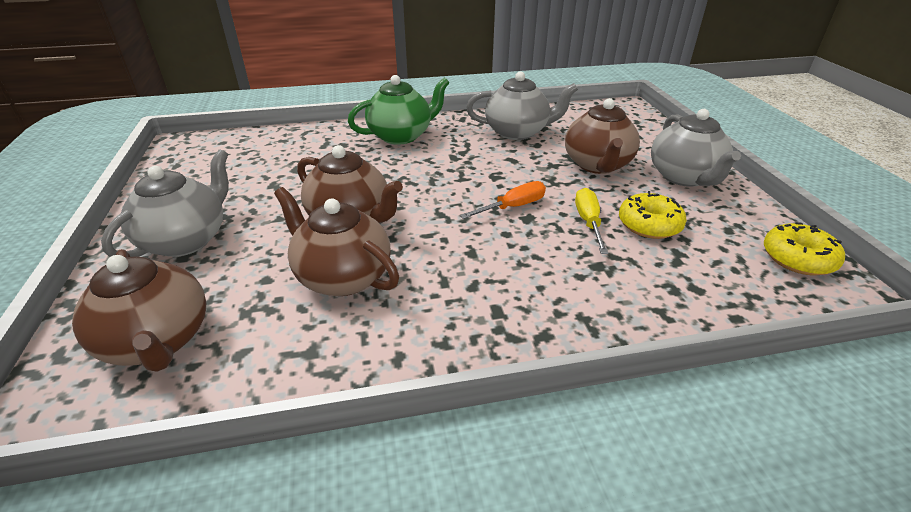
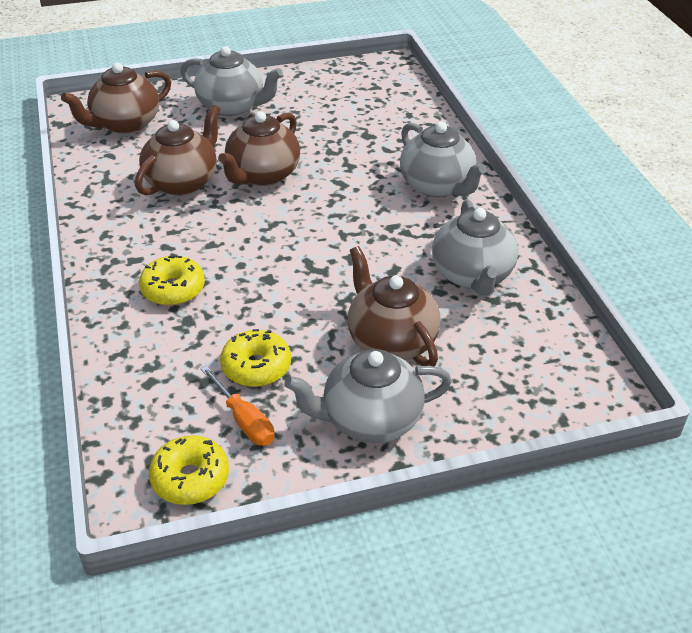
camera: 85 degrees right, 5 degrees up
(401, 136) = (437, 186): green teapot -> grey teapot
(513, 207) = (288, 269): orange screwdriver -> orange screwdriver (244, 420)
(549, 277) = (173, 289): none -> yellow donut
(588, 222) = (261, 321): yellow screwdriver -> none
(597, 165) = (390, 341): brown teapot -> brown teapot turned 60 degrees clockwise

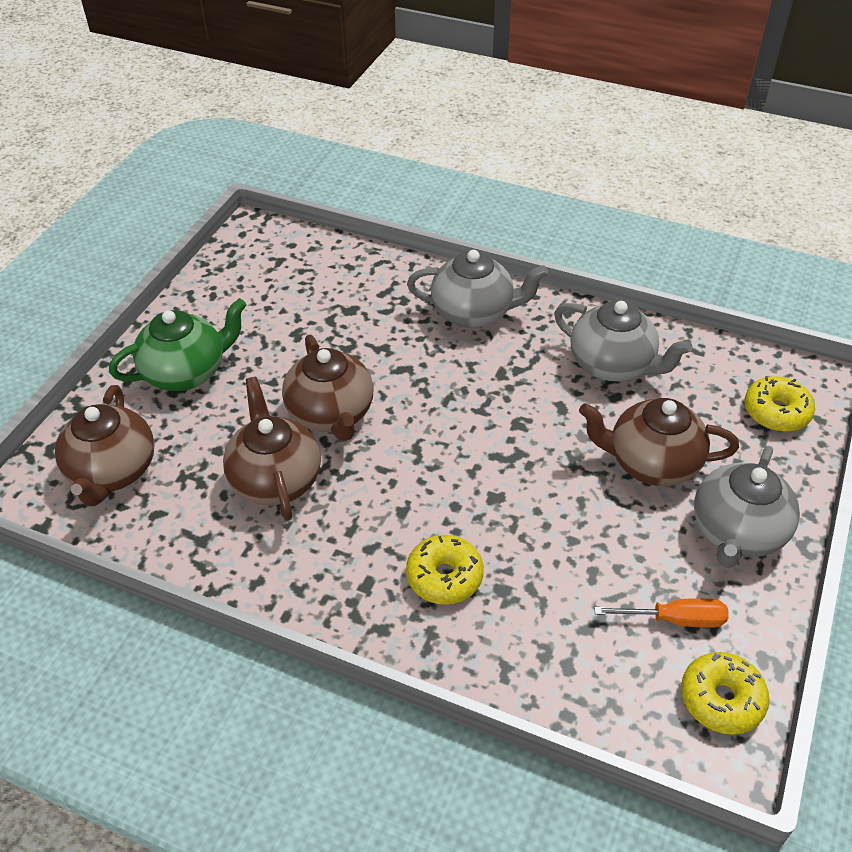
camera: 50 degrees left, 5 degrees up
(232, 106) = (186, 372): grey teapot -> green teapot
(256, 367) = (611, 572): yellow donut -> yellow donut (776, 412)

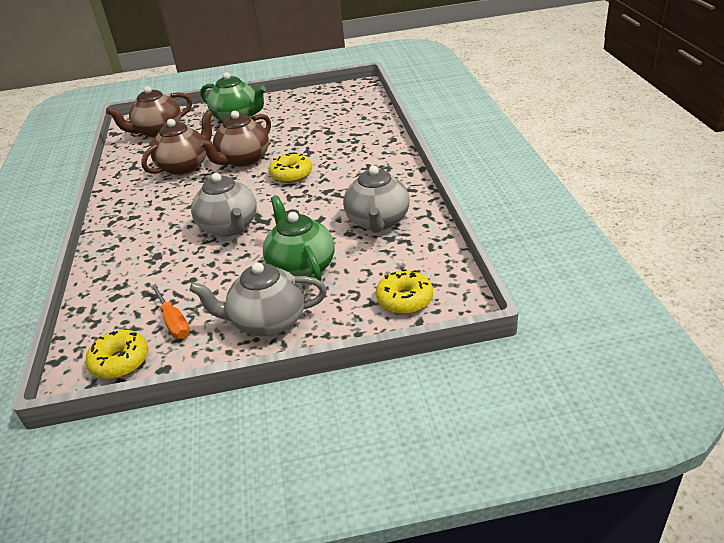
camera: 60 degrees right, 10 degrees down
(444, 577) = (153, 235): yellow donut -> yellow donut (291, 175)
(474, 313) = (370, 163): grey teapot -> grey teapot (229, 227)
(651, 463) = (301, 267): brown teapot -> green teapot

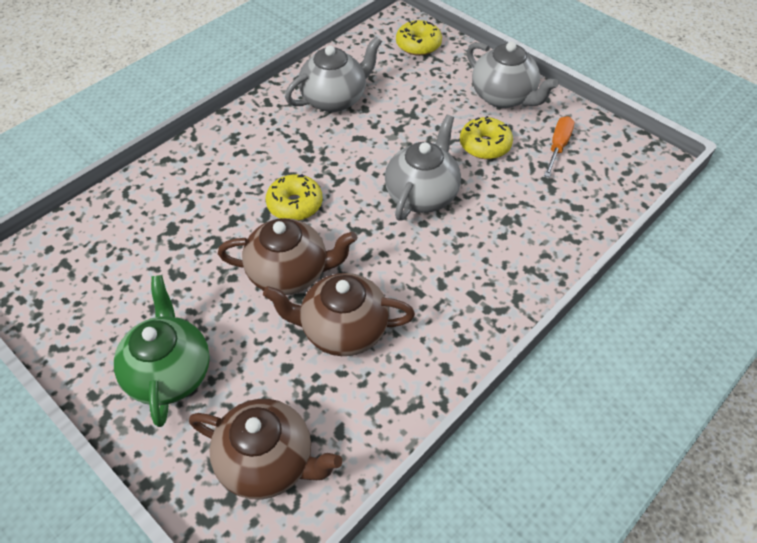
camera: 130 degrees left, 15 degrees up
(120, 362) = (618, 148): yellow donut -> yellow donut (485, 145)
(301, 267) = (432, 112): green teapot -> none

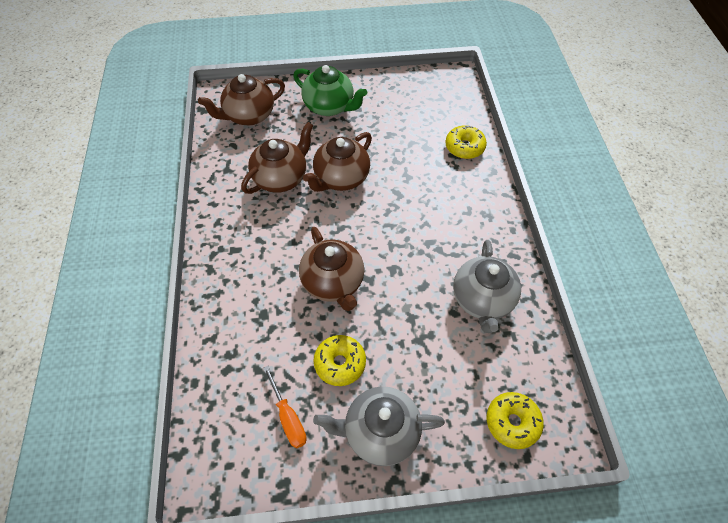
camera: 130 degrees right, 5 degrees up
(295, 204) = (392, 210): yellow donut -> yellow donut (464, 147)
(422, 194) = (333, 283): grey teapot -> brown teapot

